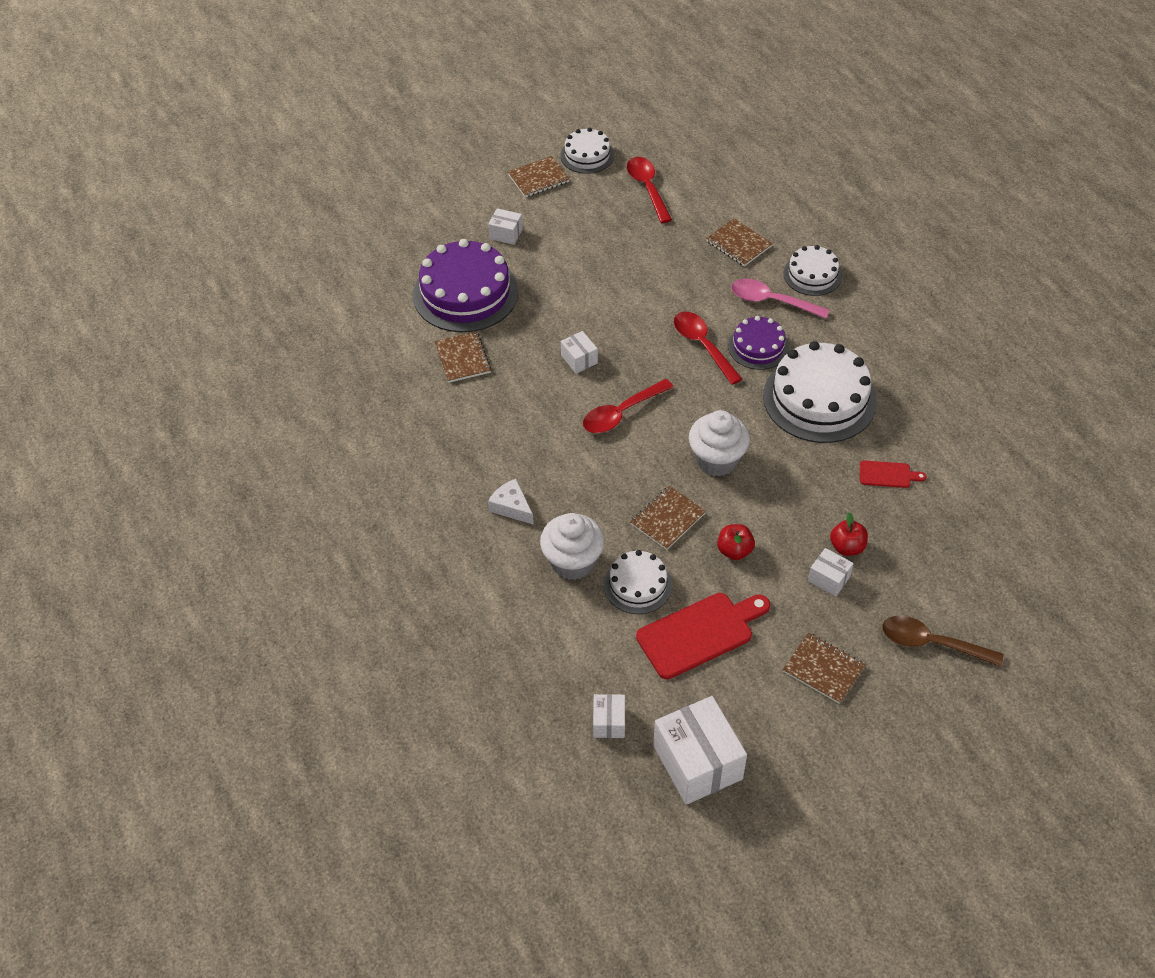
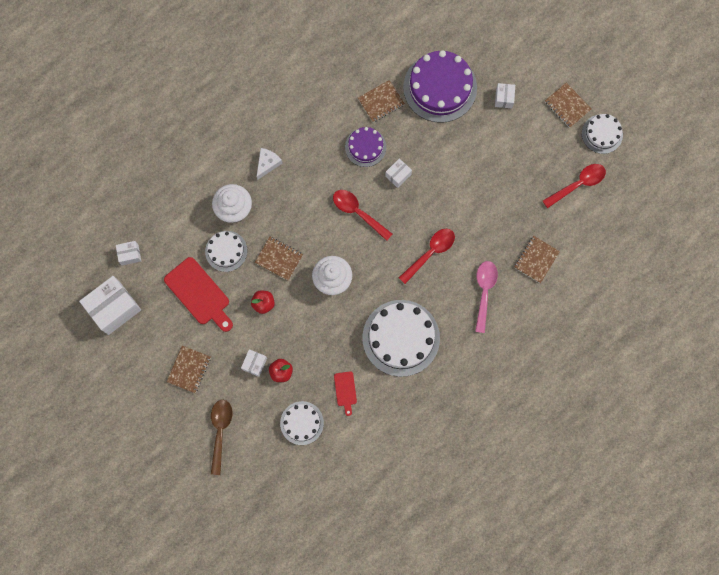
camera: 75 degrees right, 25 degrees up
(758, 347) = (438, 290): purple cake -> purple cake (365, 147)
(812, 274) = (518, 316): white cake -> white cake (302, 423)

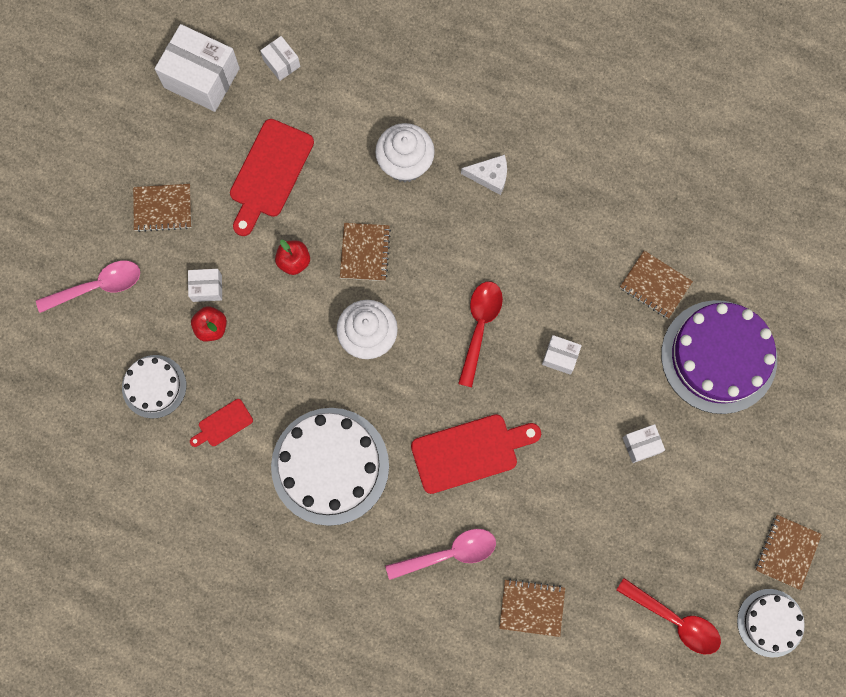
camera: 65 degrees right, 0 degrees up
(220, 431) = (97, 286): brown spoon -> pink spoon
(226, 251) = (343, 180): white cake -> none
(365, 147) = (579, 294): purple cake -> none
(430, 253) = (469, 452): red spoon -> red cutting board
(504, 98) = (750, 454): white box -> white box (641, 445)

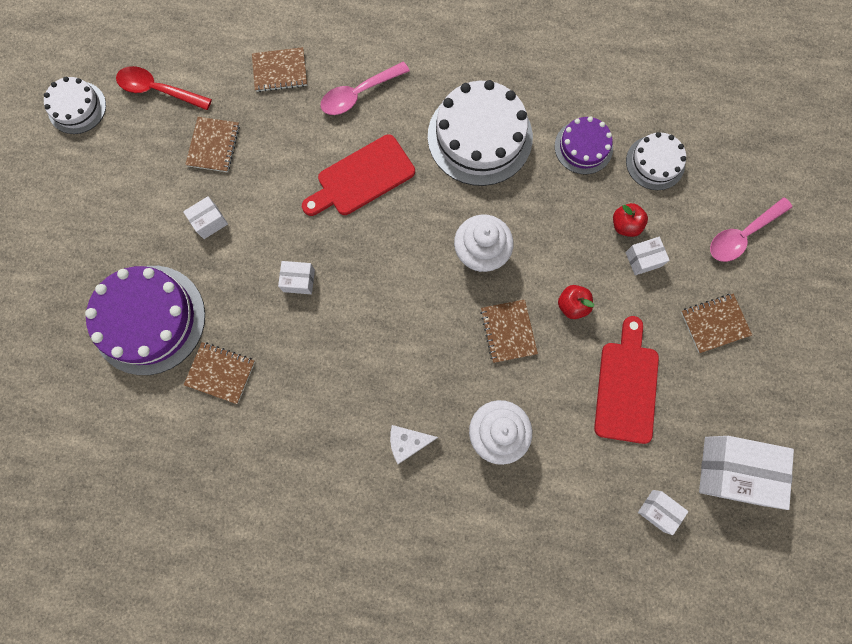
camera: 165 degrees right, 0 degrees up
(223, 424) = (583, 147): red cutting board -> purple cake
(479, 327) = (380, 289): red spoon -> none
(787, 552) = (68, 165): brown notebook -> brown notebook (214, 145)

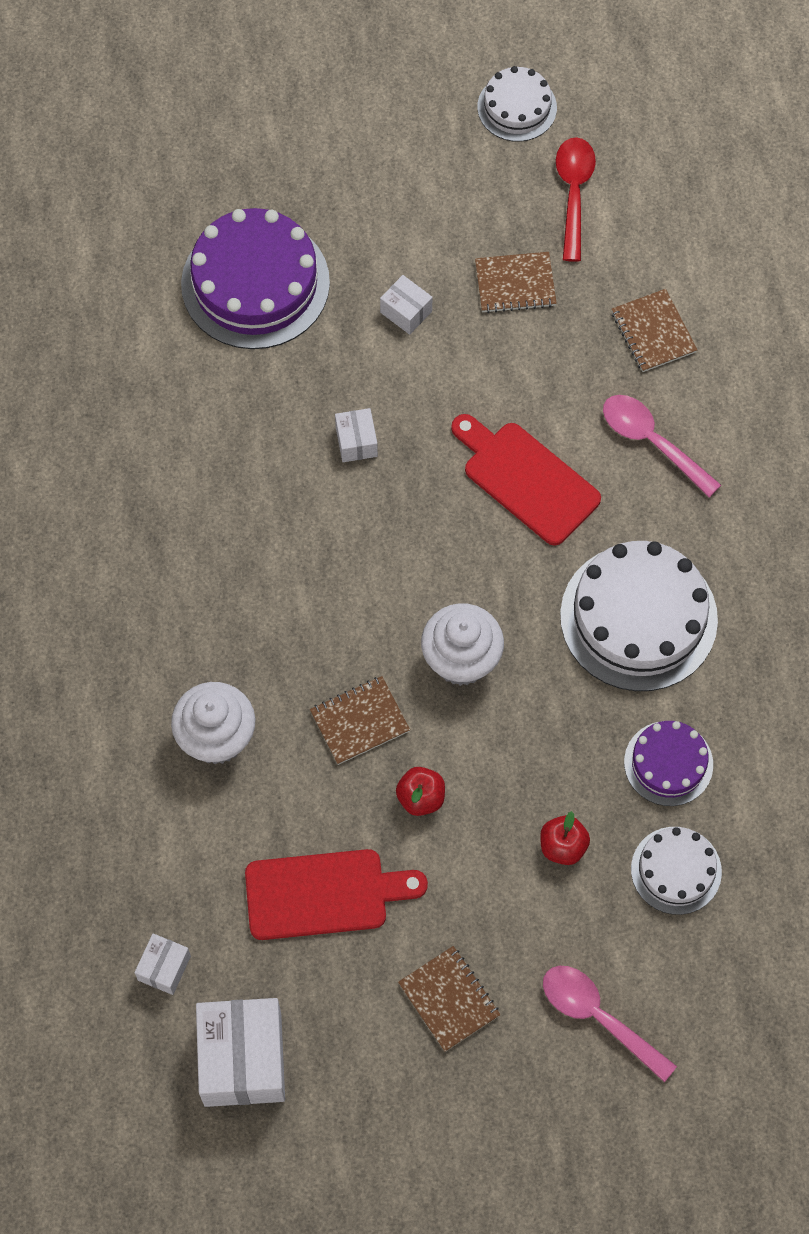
camera: 75 degrees right, 10 degrees down
(220, 373) = (209, 386): brown notebook -> none
(408, 442) = (176, 631): white cheese -> none
(643, 259) = (517, 881): white box -> none

